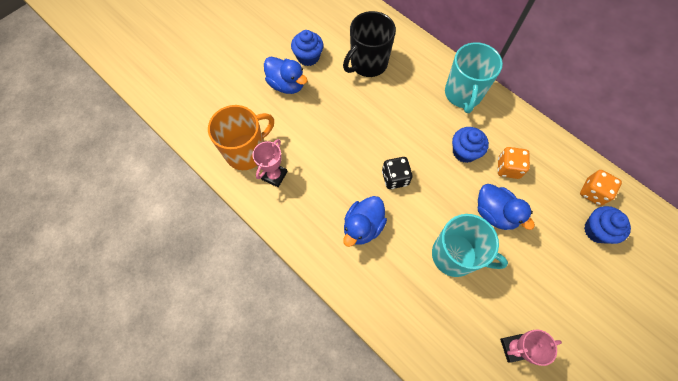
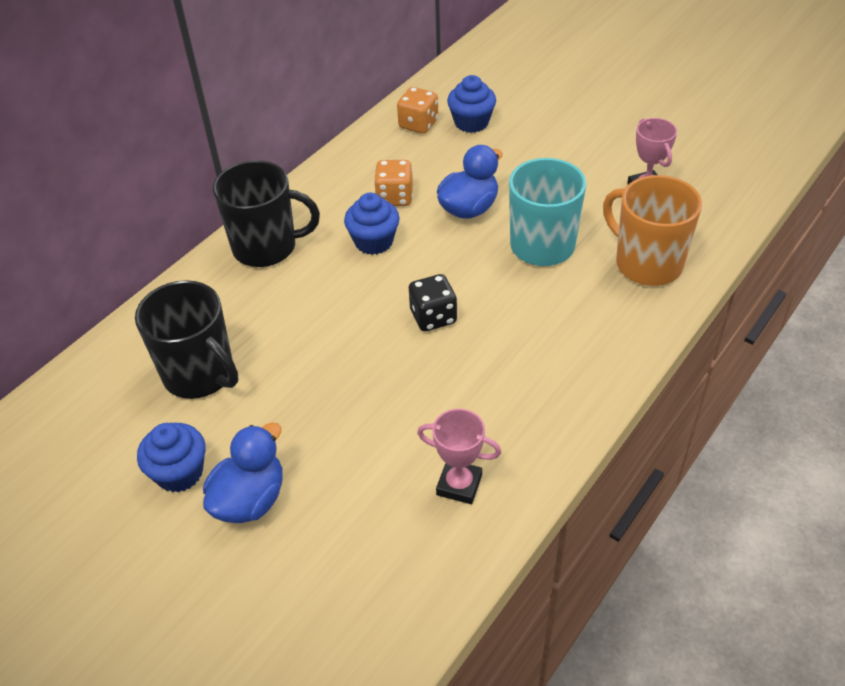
camera: 95 degrees left, 20 degrees down
(246, 152) = (416, 542): orange mug -> orange mug (647, 263)
(363, 227) = (526, 348): blue duck -> none
(463, 94) = (266, 247): turquoise mug -> black mug

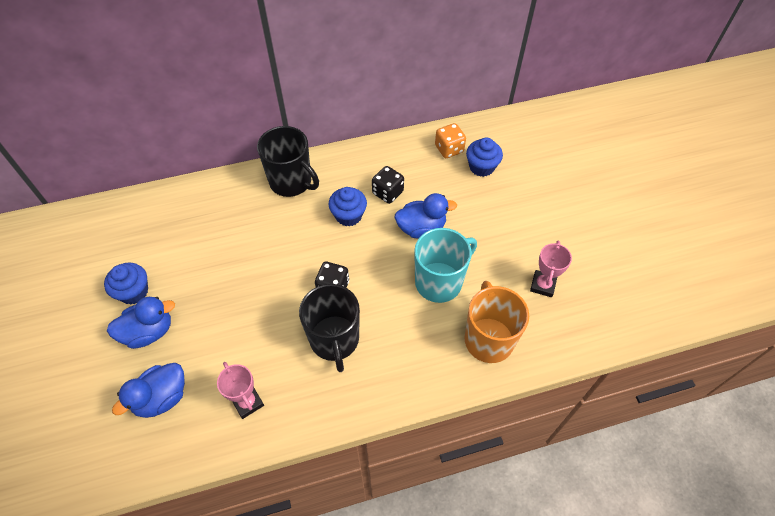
camera: 35 degrees right, 10 degrees up
(200, 374) = (192, 240): black mug -> black mug (334, 340)
(347, 553) = (162, 398): none -> blue duck
(395, 197) = (387, 192): orange dice -> black dice

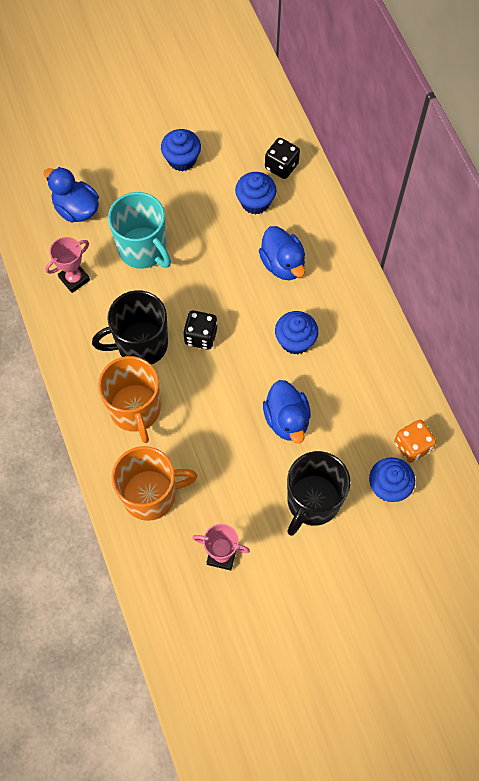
camera: 85 degrees right, 10 degrees up
(149, 332) = (140, 183): blue duck -> blue duck (283, 264)
(201, 233) = (255, 202): none -> blue cupcake
(291, 182) = (335, 276): black mug -> black mug (312, 502)
(387, 192) = (333, 379): black dice -> black dice (281, 166)
(403, 348) = (135, 410): none -> orange mug
(439, 282) = (216, 442): turquoise mug -> turquoise mug (143, 249)

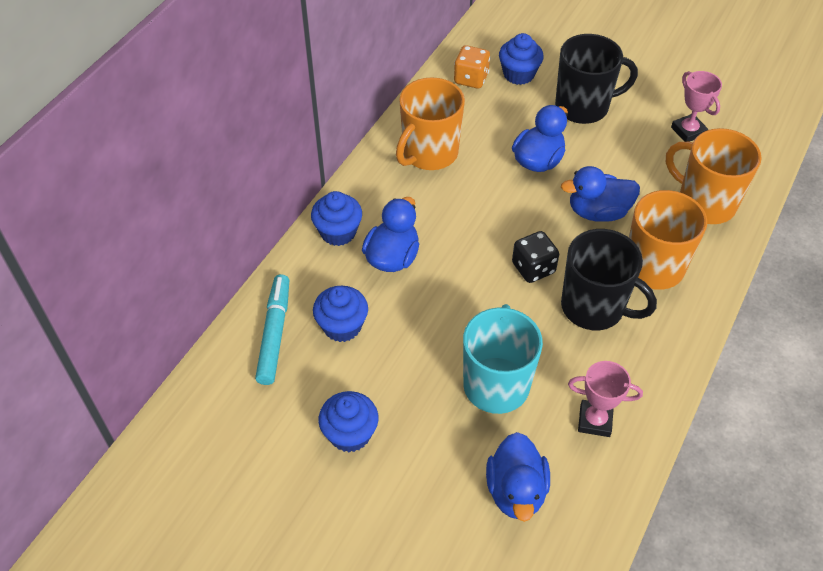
camera: 130 degrees left, 15 degrees down
(208, 416) = (598, 212): none -> blue duck
(281, 166) = (275, 333): black dice -> turquoise marker
(295, 341) = (461, 199): blue cupcake -> blue cupcake (338, 232)
(356, 354) = (429, 153): none -> orange mug

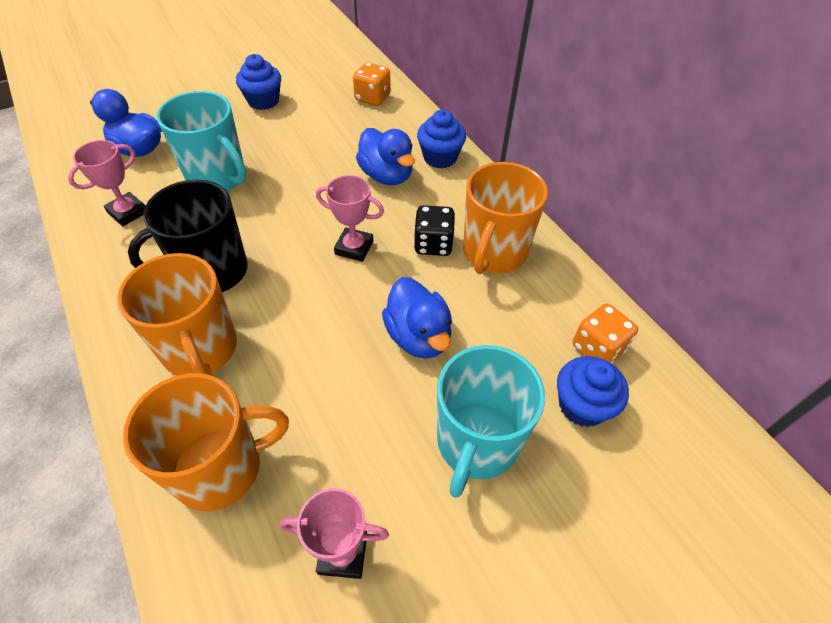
camera: 120 degrees right, 0 degrees up
(275, 333) = (372, 98): turquoise marker -> orange dice
(342, 326) = (348, 127): blue cupcake -> none
(429, 153) = (494, 253): orange mug -> orange mug turned 135 degrees counterclockwise
(493, 234) = (354, 248): none -> pink trophy
(533, 268) = (292, 254): black dice -> black dice (433, 244)
(583, 107) = (476, 443): black mug -> turquoise mug
(598, 212) = (306, 346): blue duck -> none

